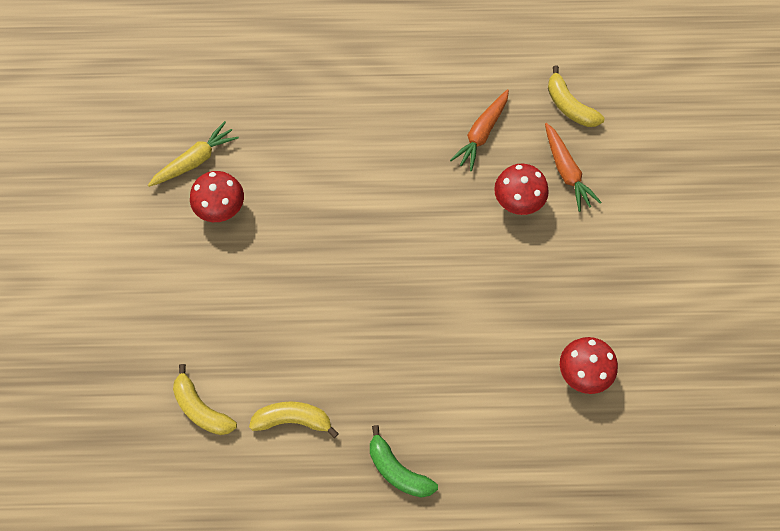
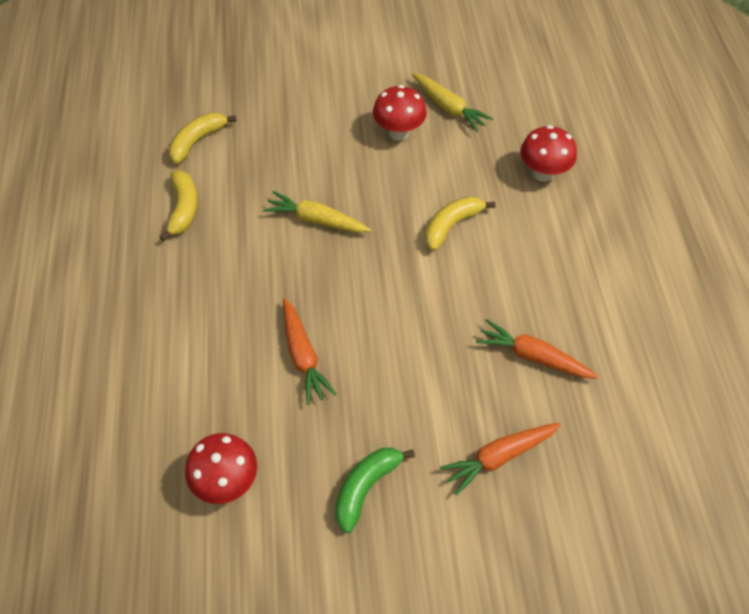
camera: 85 degrees right, 10 degrees down
(322, 293) = (316, 220): none -> yellow carrot
(398, 470) = (126, 299): green banana -> green banana (366, 487)
(470, 310) = (303, 356): none -> orange carrot
(517, 202) = (446, 400): red mushroom -> red mushroom (542, 173)
(569, 106) = (597, 459): yellow banana -> yellow banana (451, 226)

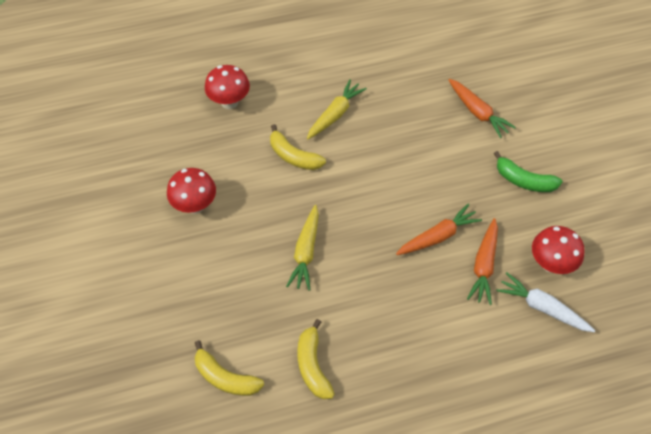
camera: 100 degrees left, 0 degrees up
(171, 450) = (542, 307): none -> white carrot
(184, 209) = (313, 366): yellow banana -> yellow banana turned 90 degrees counterclockwise
(449, 108) = (160, 171): yellow carrot -> yellow carrot (335, 114)
(532, 356) = (398, 99): orange carrot -> orange carrot (484, 266)

